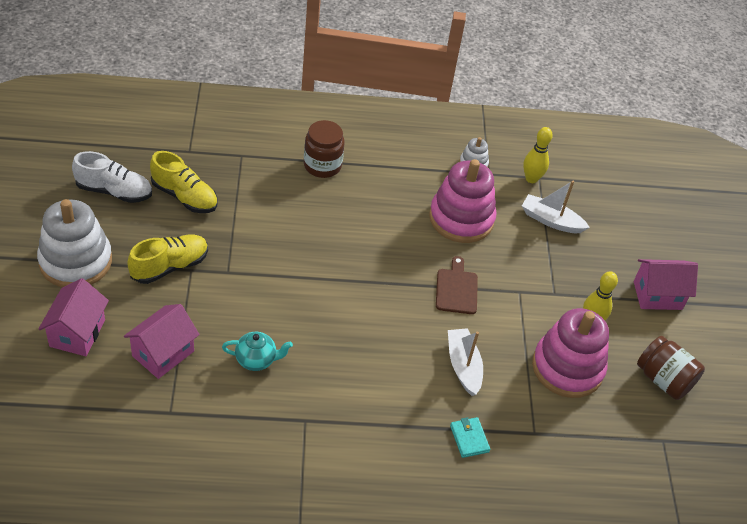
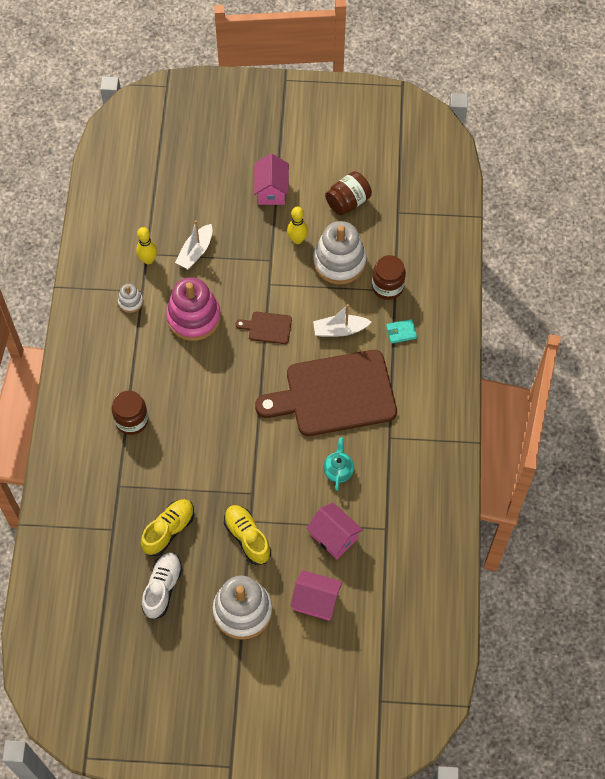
camera: 80 degrees left, 15 degrees up
(366, 358) = (334, 395): none -> brown cutting board
(539, 424) = (387, 286): none -> brown jar
(567, 368) = (339, 262): pink stacking toy -> white stacking toy

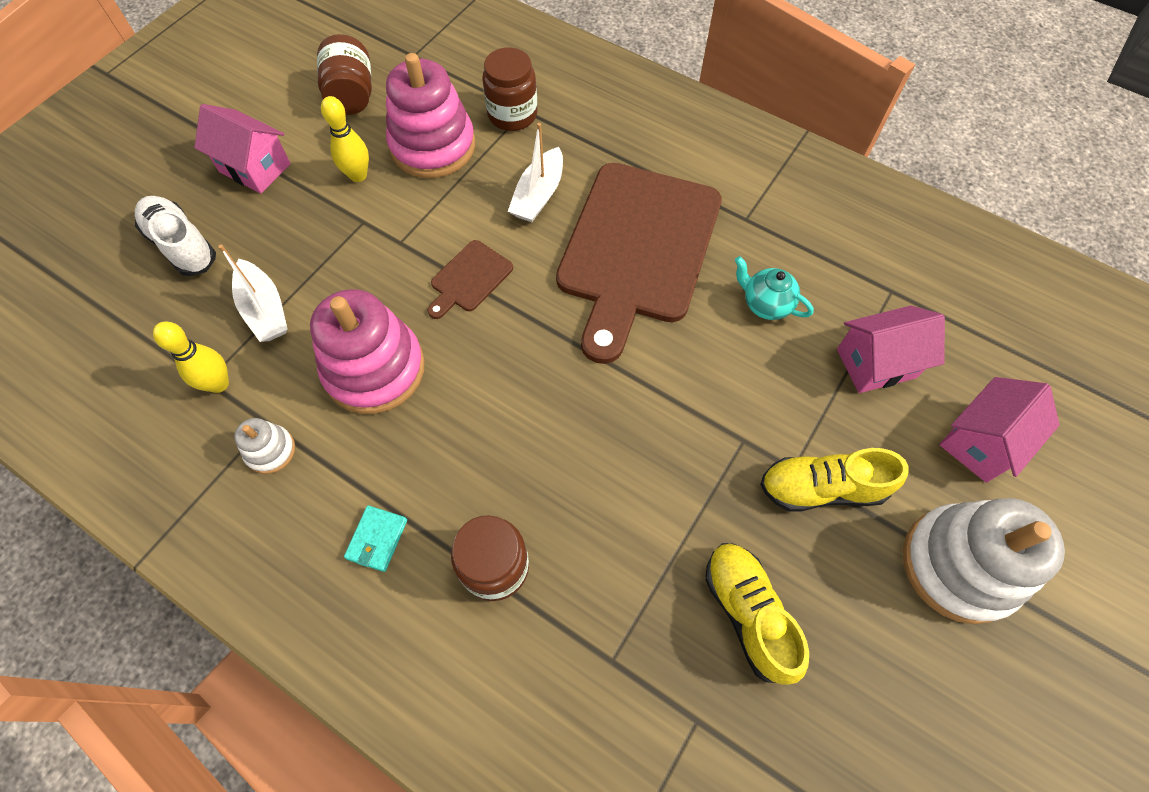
camera: 60 degrees left, 0 degrees up
(162, 588) = (861, 686): white shoe -> white shoe (182, 245)
(339, 262) = (433, 146): white stacking toy -> pink stacking toy
(401, 332) = (591, 132): turquoise wallet -> turquoise wallet (377, 539)

